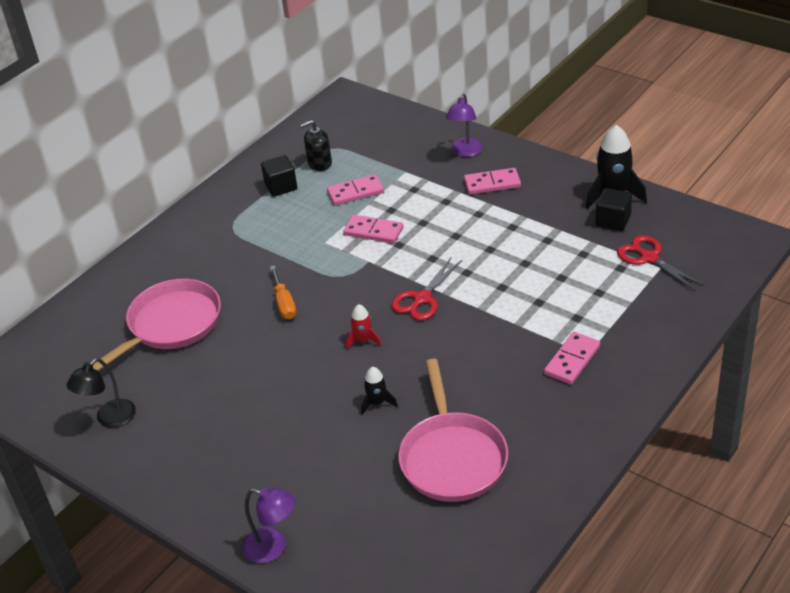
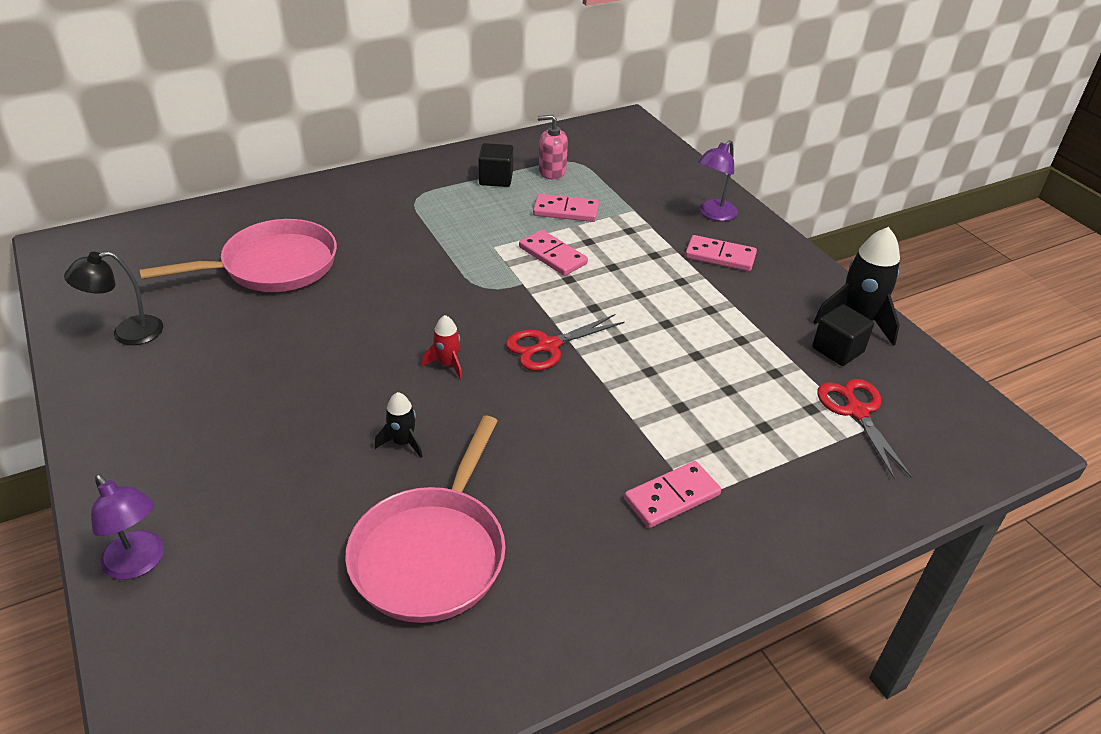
camera: 20 degrees right, 0 degrees up
(284, 303) = (400, 290): orange screwdriver -> none
(319, 163) = (552, 171): black soap dispenser -> pink soap dispenser

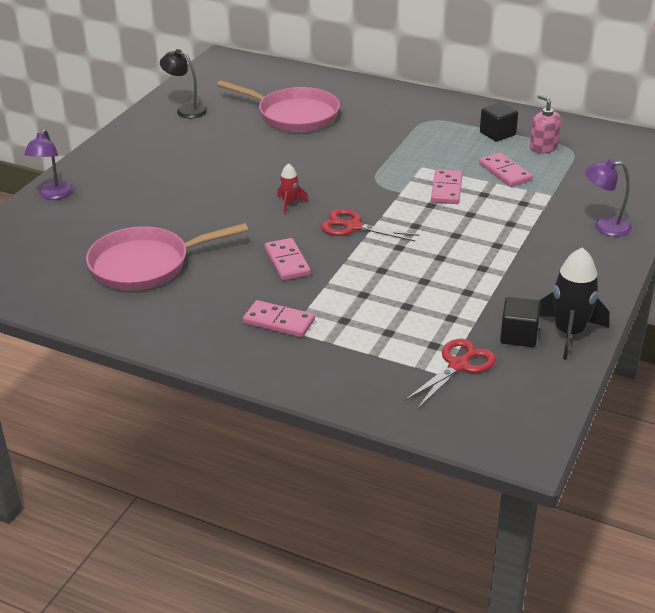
camera: 55 degrees right, 5 degrees down
(403, 442) = (211, 220): black rocket -> none
(720, 256) = (554, 249): pink domino -> pink domino (287, 262)

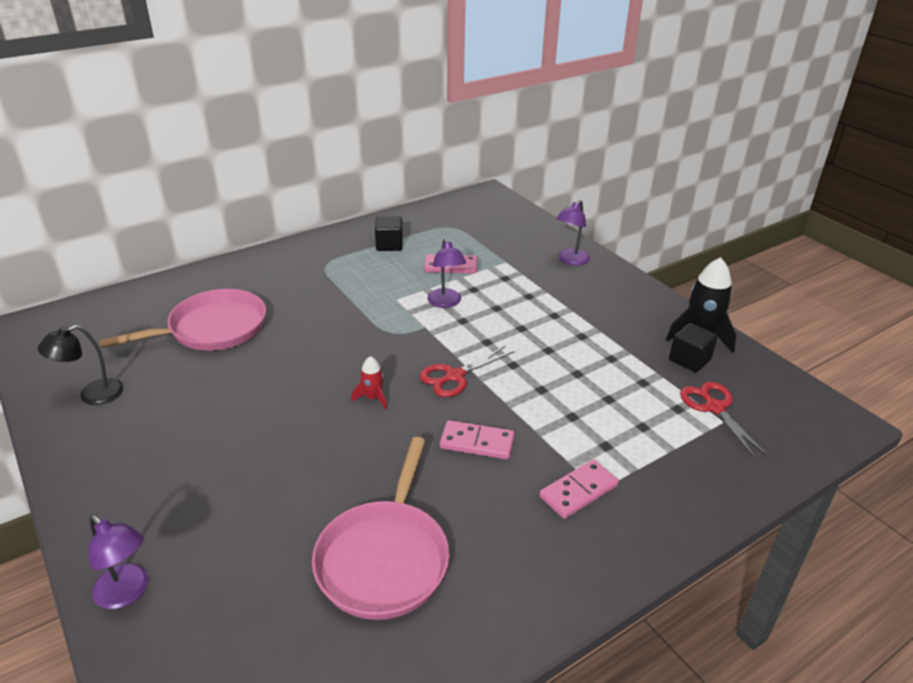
camera: 60 degrees left, 0 degrees up
(446, 189) = (446, 303): pink domino -> purple lamp
(543, 147) = (434, 236): pink soap dispenser -> none

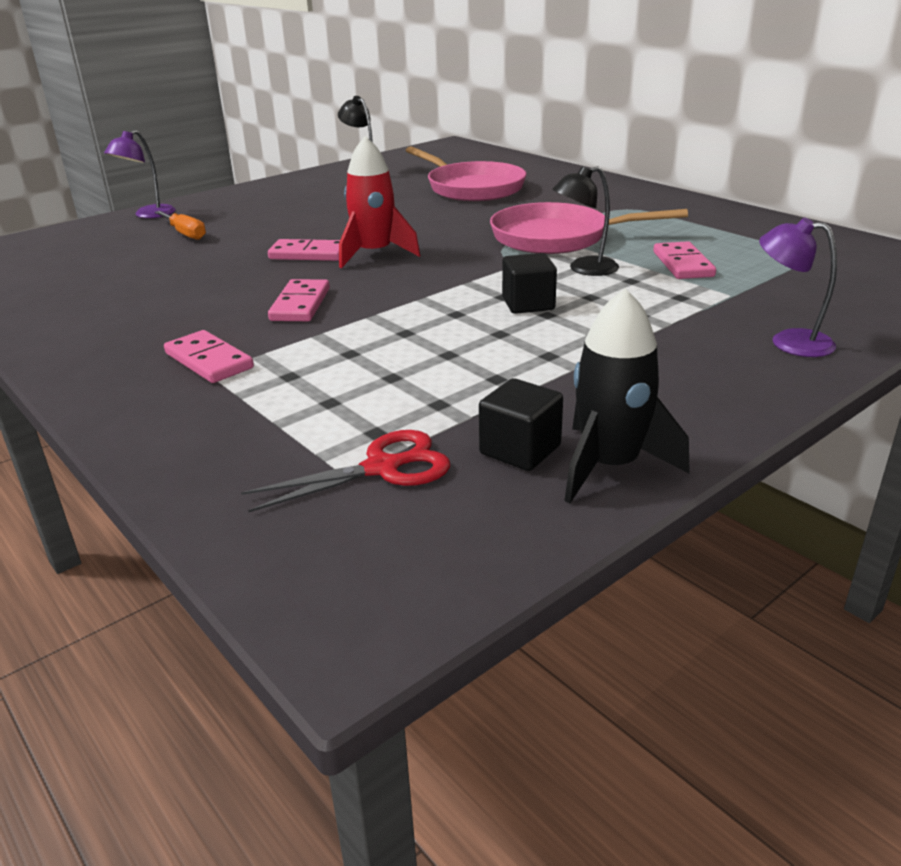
camera: 85 degrees right, 5 degrees down
(237, 542) = (185, 234): none -> orange screwdriver
(355, 439) = (308, 254): none -> pink domino
(373, 398) = (374, 254): red rocket -> red rocket, size x1.90
(384, 558) = (146, 280): pink pan -> pink pan (557, 237)
(389, 245) = (707, 229): black cube -> black cube (528, 304)
(446, 303) = (584, 269): purple lamp -> black lamp
(455, 376) = (422, 285): red scissors -> none

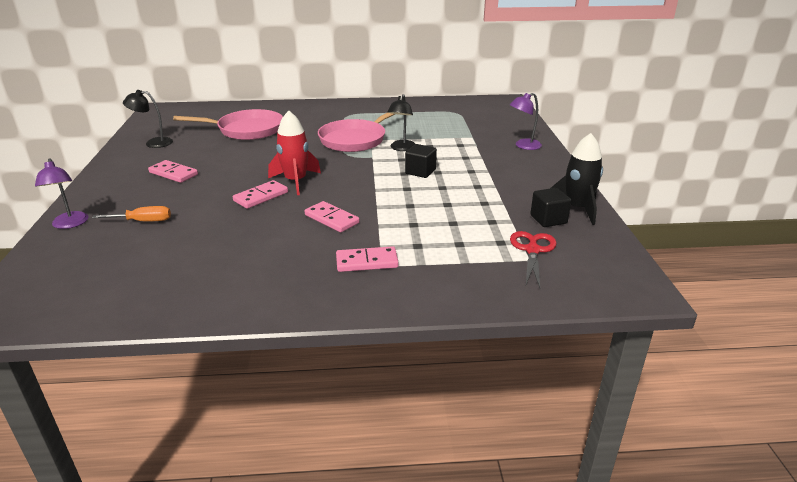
camera: 55 degrees left, 0 degrees up
(682, 264) = (429, 132): pink domino -> pink domino (173, 173)

